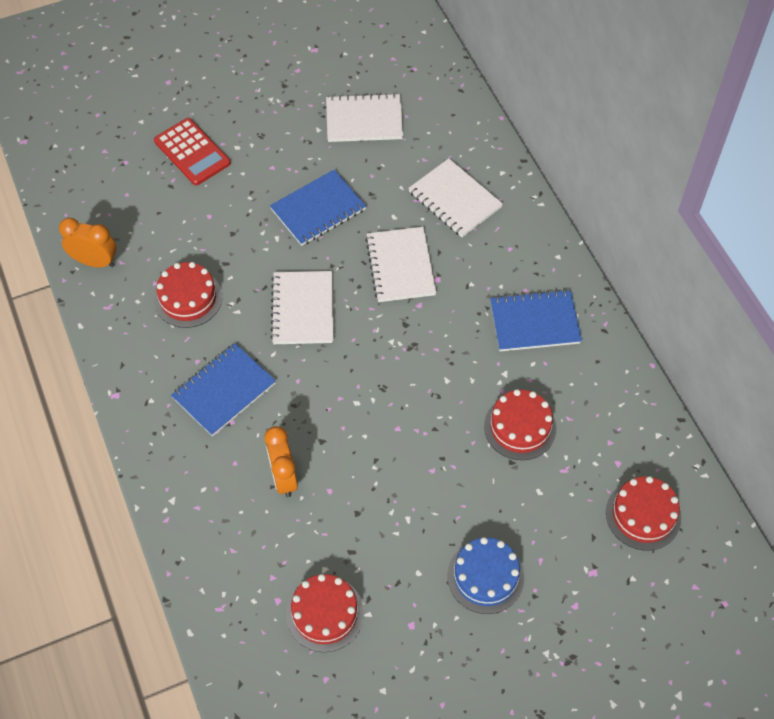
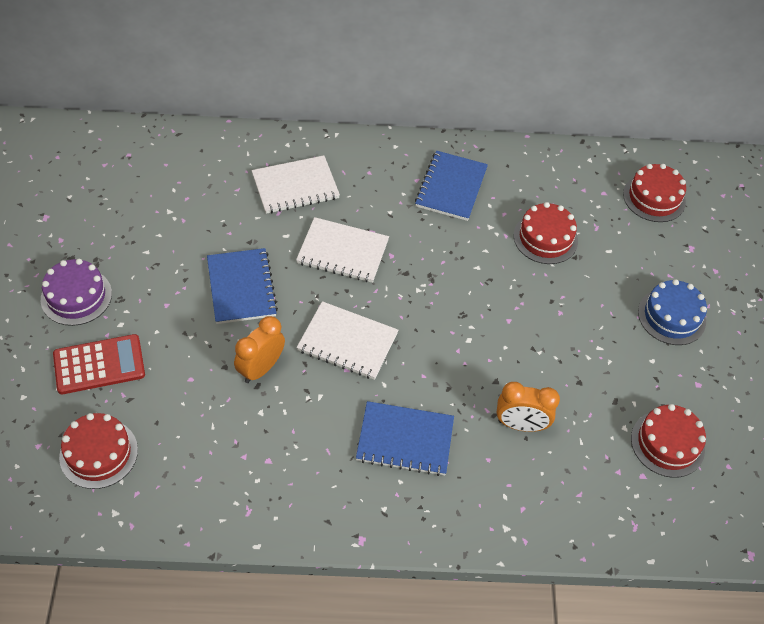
camera: 70 degrees left, 5 degrees down
(95, 261) = (182, 504): orange clock -> orange clock (261, 368)
(188, 298) = (280, 433): red cake -> red cake (98, 453)
(224, 391) = (405, 440): blue notebook -> blue notebook turned 60 degrees counterclockwise
(248, 107) = (76, 296): none -> purple cake
(364, 120) = (161, 213): white notebook -> none

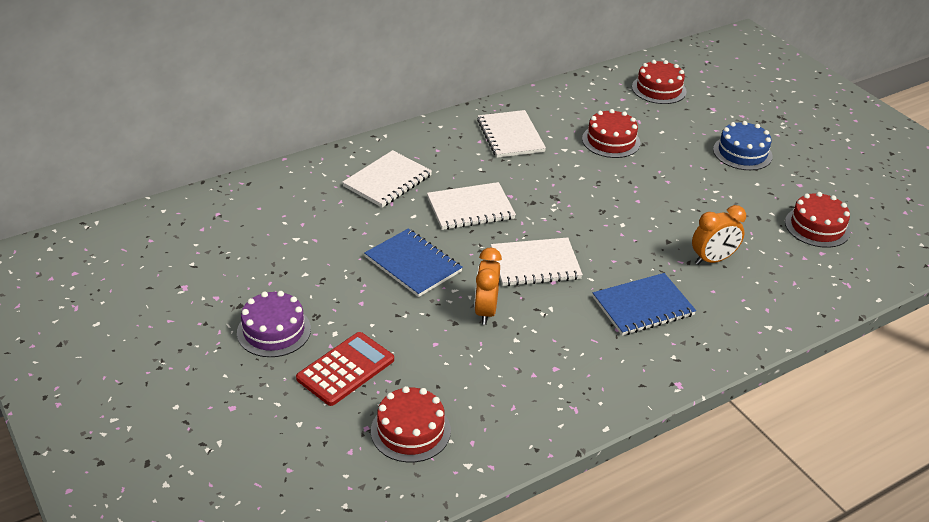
camera: 30 degrees left, 15 degrees down
(451, 187) = (510, 136): blue notebook -> white notebook

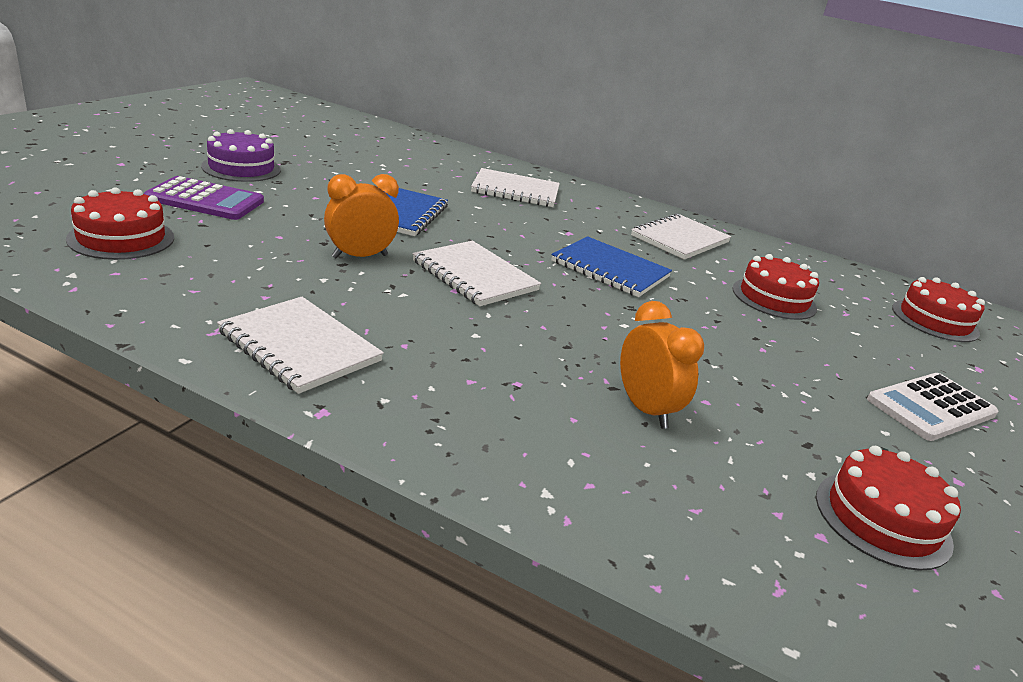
camera: 55 degrees right, 10 degrees down
(345, 369) = (205, 200): red calculator -> purple calculator
(470, 208) = (527, 231): white notebook -> white notebook (300, 346)
(643, 306) = (472, 359): blue notebook -> blue notebook (610, 269)
(712, 260) = (645, 409): orange clock -> orange clock turned 150 degrees counterclockwise
(742, 153) = (931, 407): blue cake -> white calculator

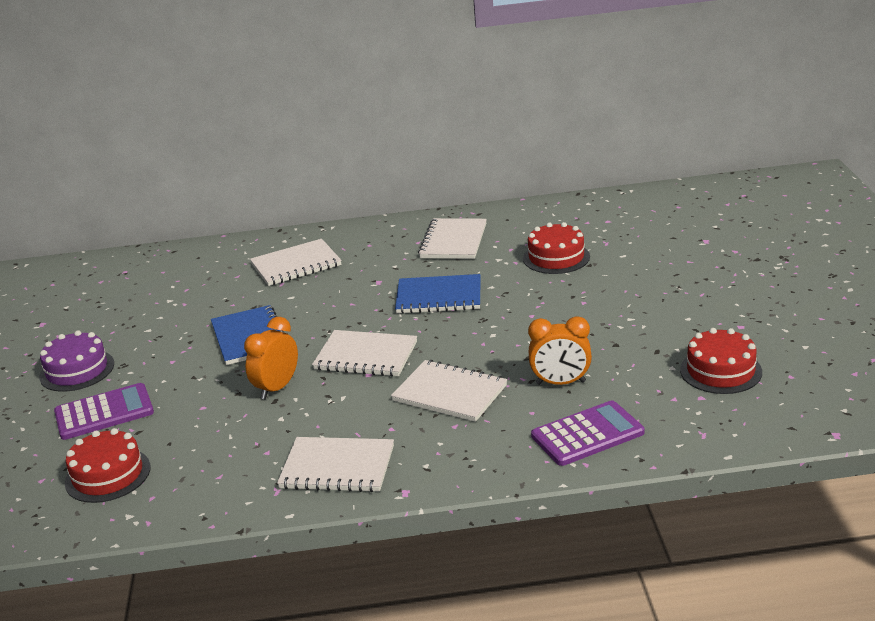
camera: 25 degrees left, 0 degrees up
(508, 349) = (449, 393): none -> white notebook
(612, 485) = (587, 434): none -> purple calculator
(645, 409) = (561, 383): orange clock -> orange clock turned 150 degrees clockwise
(931, 407) = (699, 286): white calculator -> none
(934, 320) = (659, 216): red cake -> none

